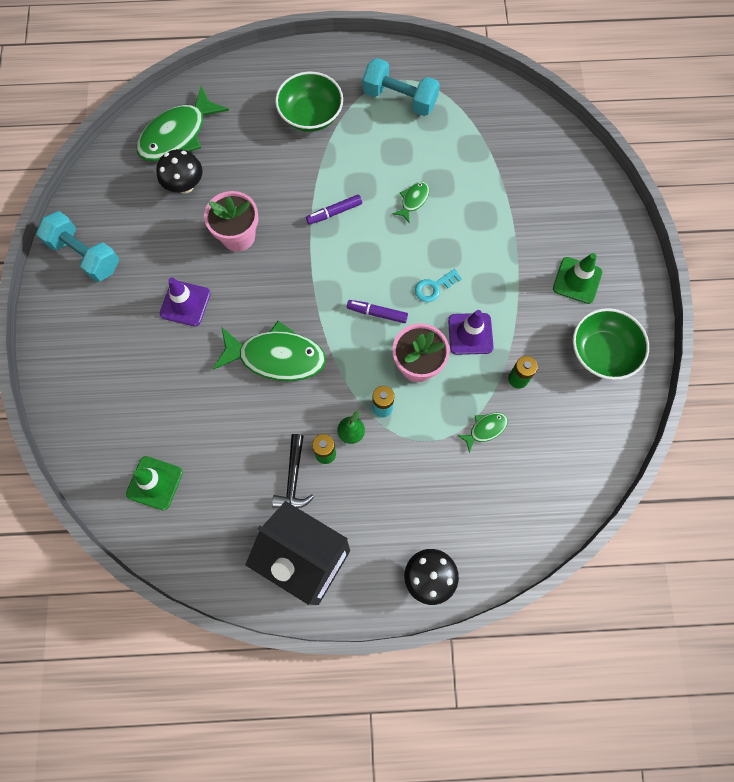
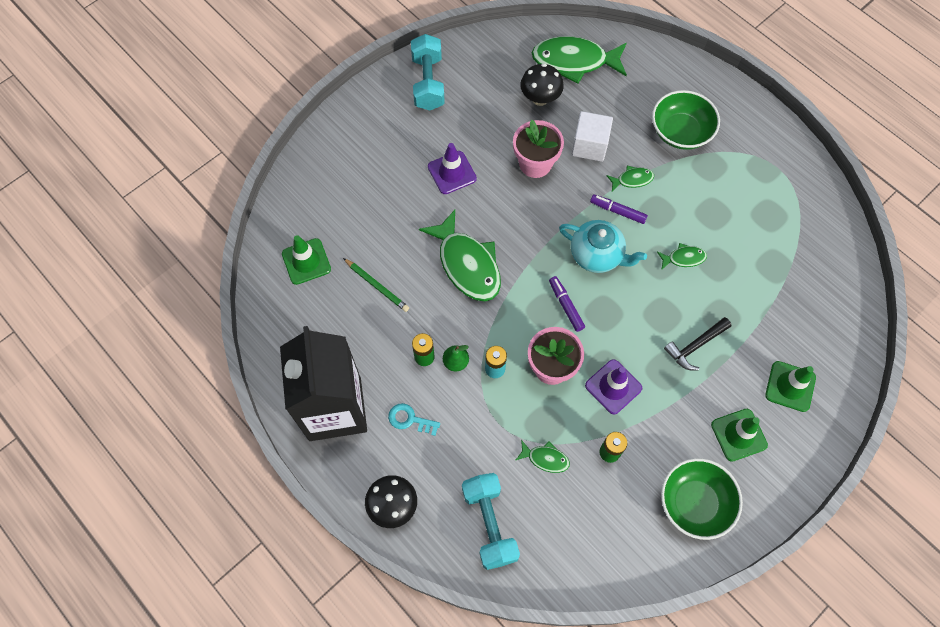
camera: 50 degrees right, 5 degrees down
(230, 442) = (377, 286): none -> green pencil
(261, 185) = (589, 145): none -> white cube
(293, 479) = (386, 350): black hammer -> black hammer (695, 346)
(318, 181) = (632, 180): none -> green fish
(356, 257) = (597, 255): none -> turquoise teapot
(400, 99) = (760, 180): turquoise dumbbell -> turquoise dumbbell (489, 524)
(434, 287) = (626, 330): turquoise key -> turquoise key (410, 419)
(570, 217) = (790, 386): none -> green traffic cone

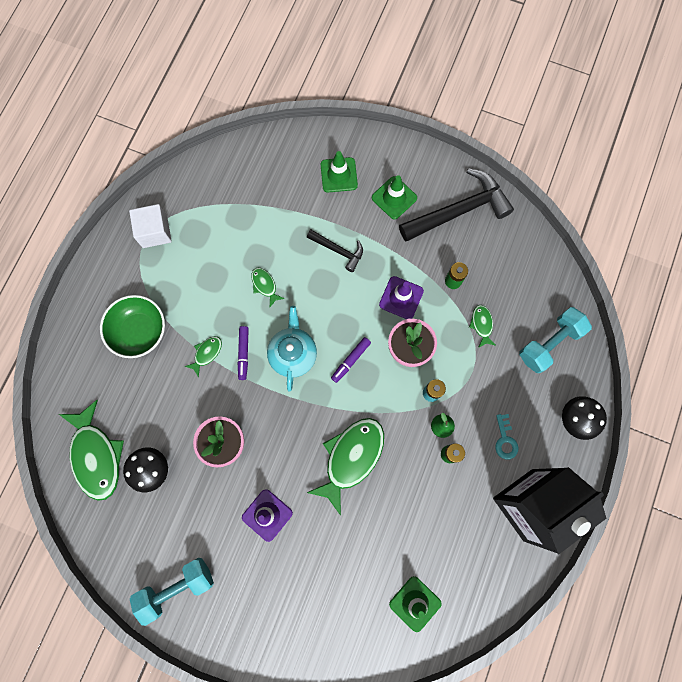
camera: 115 degrees left, 10 degrees up
(377, 286) = (407, 526): green pencil -> none
(589, 145) = (186, 403): white cube -> white cube (155, 232)
(632, 180) = (206, 353): green fish -> green fish turned 75 degrees clockwise
(694, 503) = (459, 210): green bowl -> black hammer

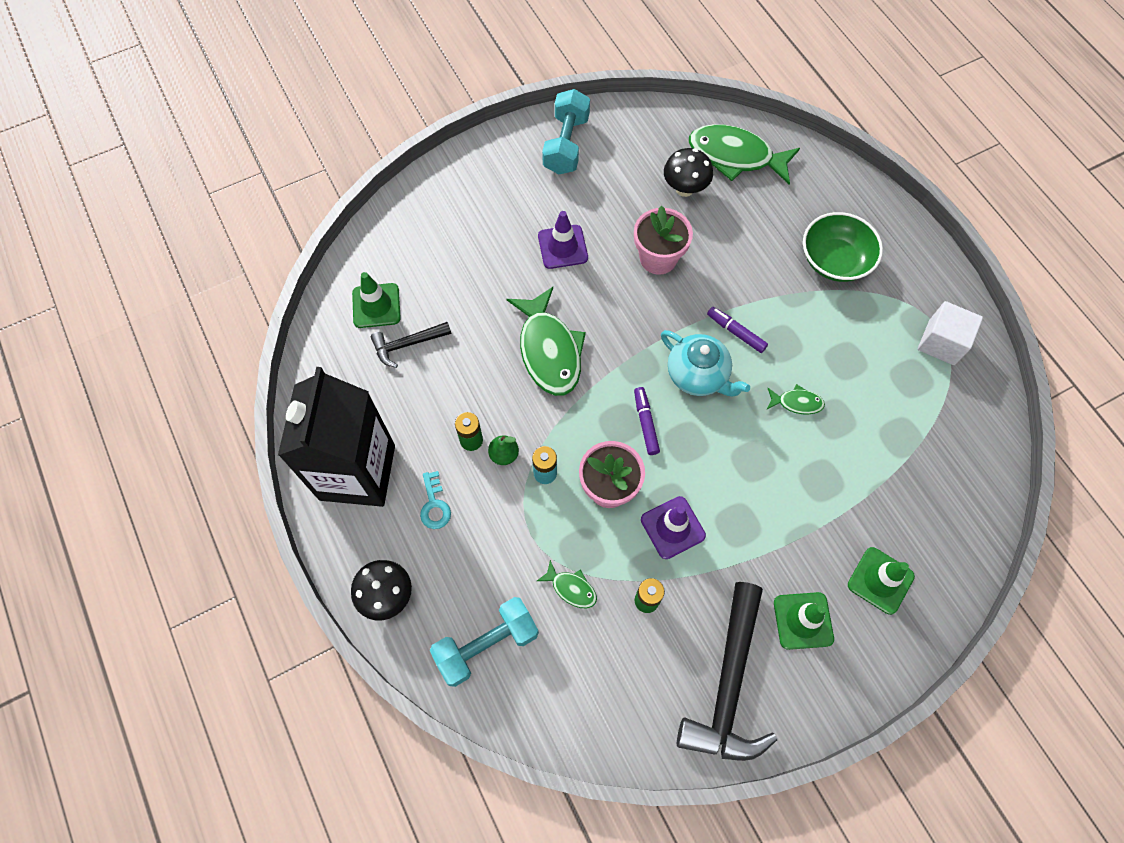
camera: 130 degrees right, 10 degrees down
(206, 353) = (763, 301): green fish -> none
(338, 251) = (781, 506): black hammer -> black hammer (407, 344)
(505, 440) = (434, 505): turquoise key -> turquoise key turned 135 degrees counterclockwise
(549, 343) = (487, 645): turquoise dumbbell -> turquoise dumbbell turned 60 degrees clockwise

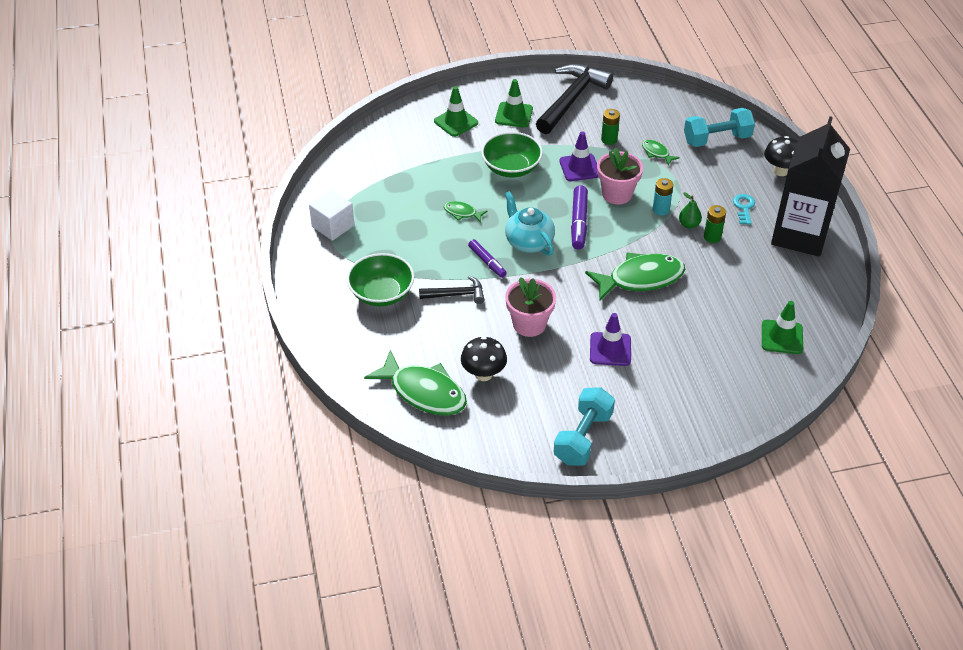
camera: 165 degrees left, 20 degrees down
(407, 344) = (757, 305): black hammer -> black hammer (456, 294)
(549, 350) = (640, 279): green fish -> green fish turned 75 degrees clockwise
(645, 423) = (579, 222): purple marker -> purple marker, size x1.52
(765, 502) = (511, 168): none -> green bowl

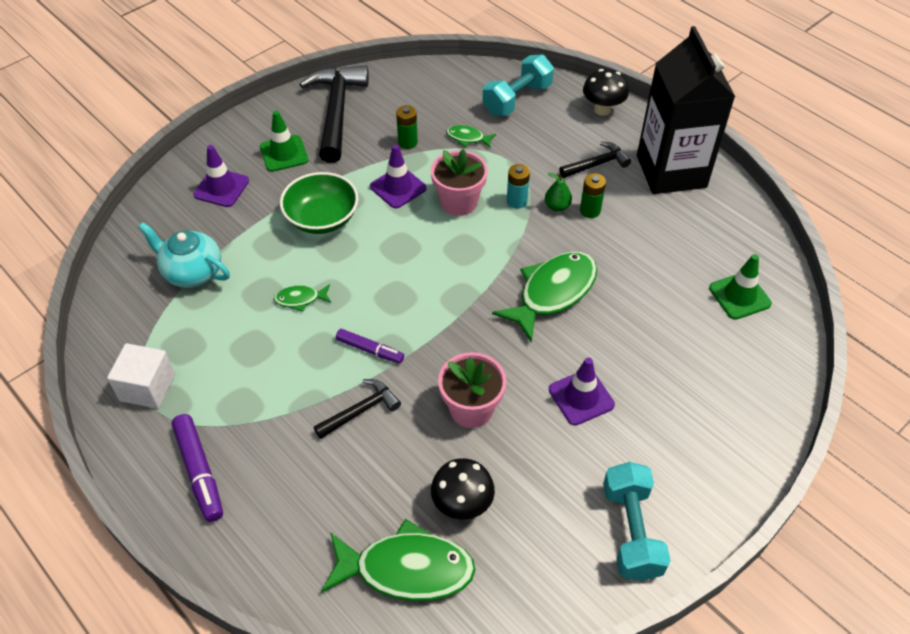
camera: 30 degrees left, 5 degrees up
(381, 293) = (267, 453): green bowl -> none
(456, 122) = (221, 188): green traffic cone -> purple traffic cone
(528, 242) = (401, 302): turquoise teapot -> turquoise teapot (192, 272)
(579, 222) = (441, 254): purple marker -> purple marker (199, 471)
(744, 207) = (597, 164): turquoise key -> black hammer

